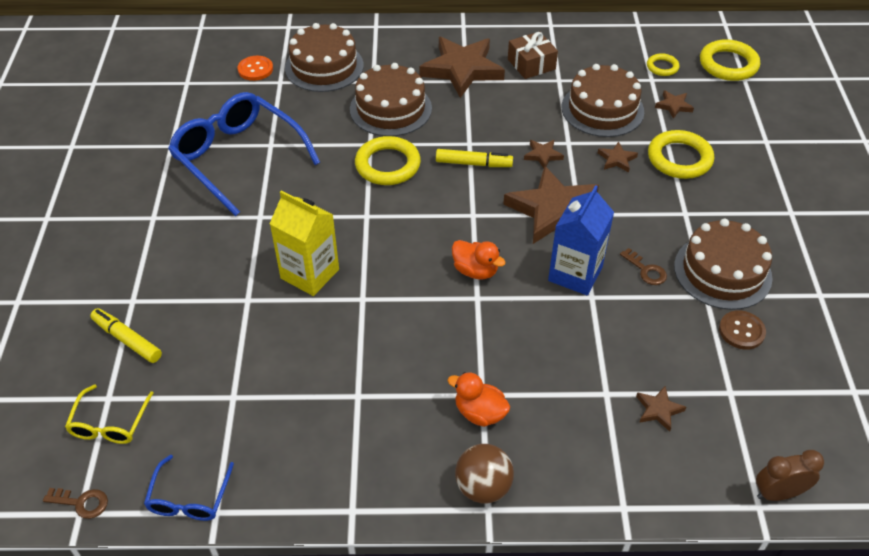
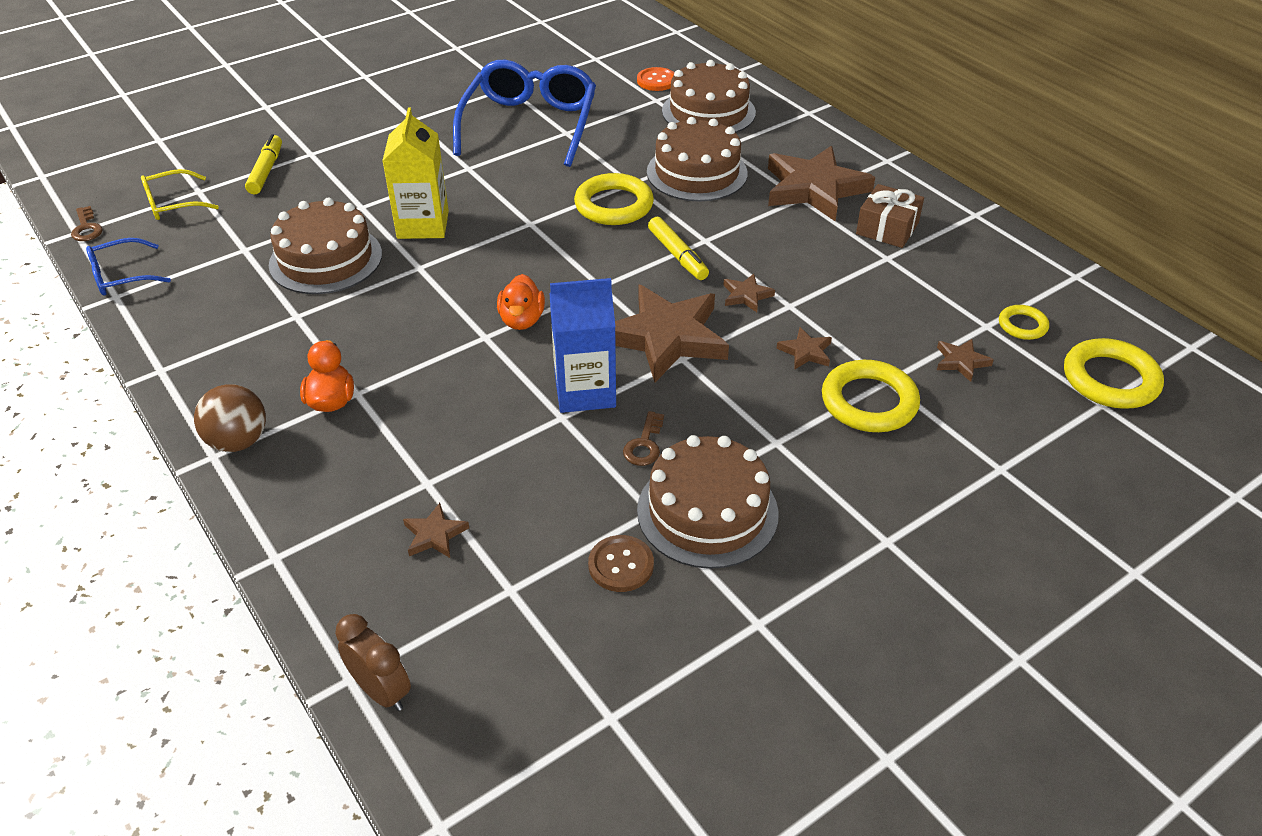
camera: 55 degrees right, 5 degrees down
(602, 109) = (879, 308): brown cake -> brown cake (326, 259)

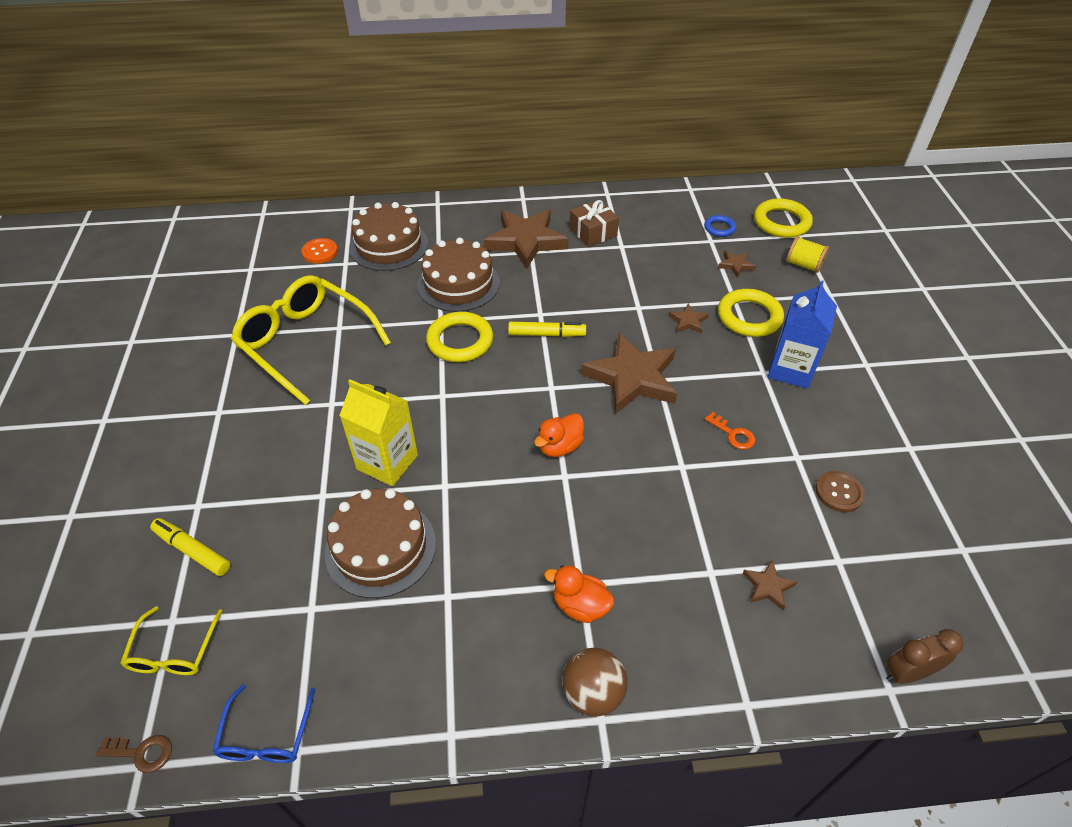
camera: 60 degrees left, 5 degrees up
(522, 320) = (559, 446): orange duck -> orange duck turned 105 degrees clockwise
(529, 125) = (306, 343): blue glasses -> yellow glasses
(585, 391) = (662, 443): blue carton -> blue carton (790, 369)
(644, 444) = (733, 434): brown key -> orange key
(707, 512) = (809, 430): brown cake -> none
(746, 295) = (615, 321): brown star -> none
(1022, 325) = (719, 228): yellow ring -> blue ring
(1037, 426) = (803, 265): none -> yellow spool

